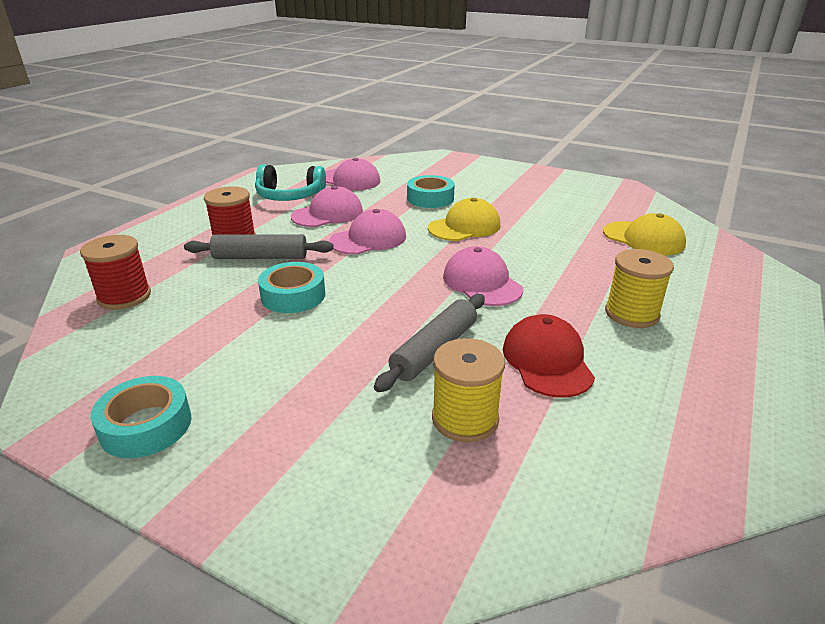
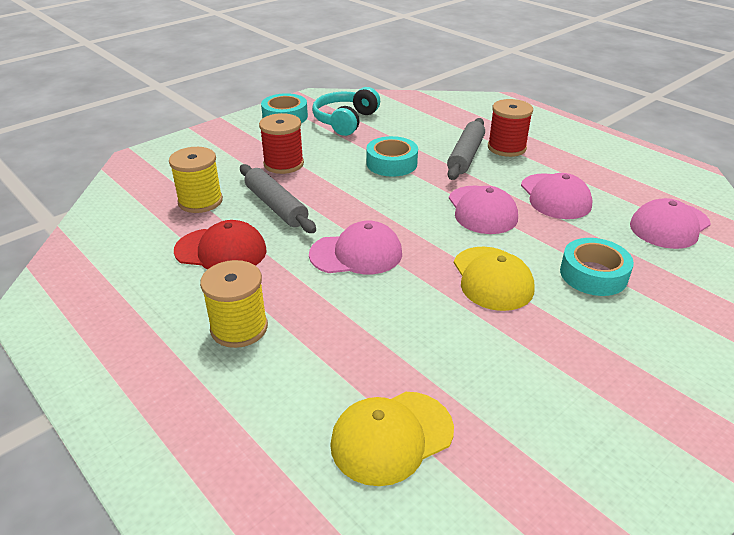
camera: 110 degrees right, 5 degrees up
(124, 296) = (426, 110): red spool -> red spool (283, 164)
(290, 196) = (613, 181): turquoise headphones -> turquoise headphones (345, 121)

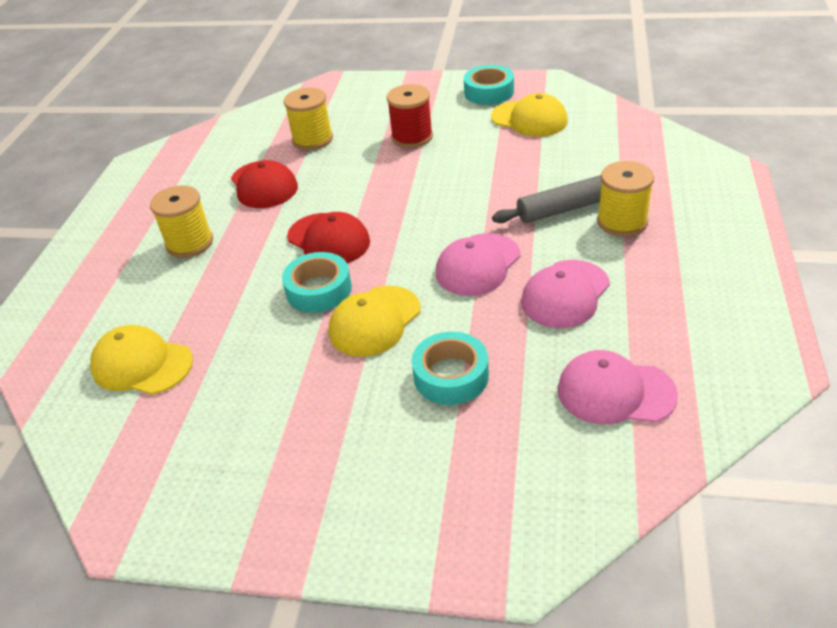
camera: 55 degrees right, 5 degrees up
(276, 206) = (347, 170): grey rolling pin -> none
(345, 121) = (529, 119): turquoise headphones -> yellow cap
(356, 254) = (328, 240): pink cap -> red cap
(391, 163) = (489, 180): turquoise tape -> turquoise tape (319, 290)
(506, 148) = (622, 222): red spool -> yellow spool

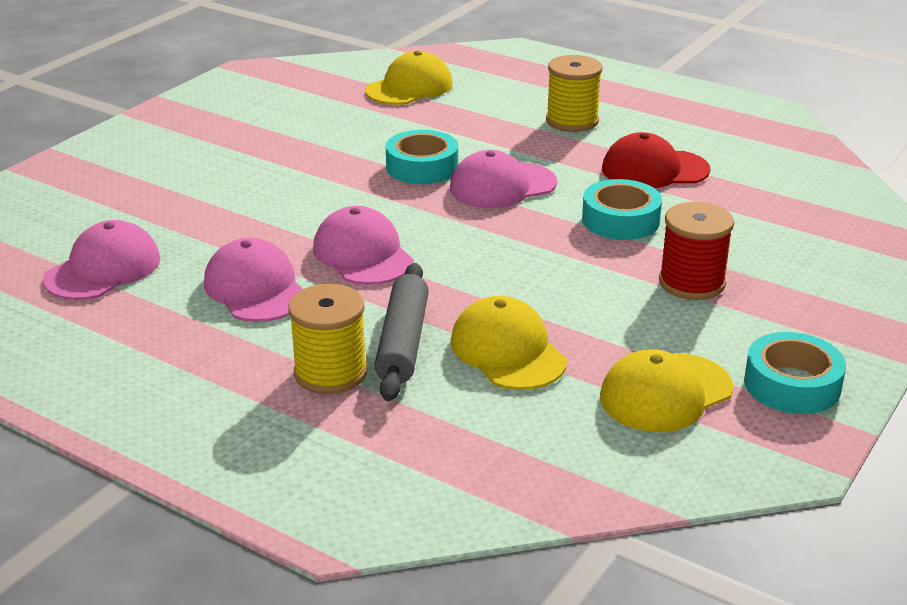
camera: 110 degrees right, 10 degrees down
(312, 139) = (744, 214): yellow spool -> none
(328, 240) = (502, 186): red cap -> pink cap
(374, 321) = (343, 183): yellow cap -> yellow cap (508, 351)
(451, 376) = (228, 201): turquoise tape -> turquoise tape (620, 220)

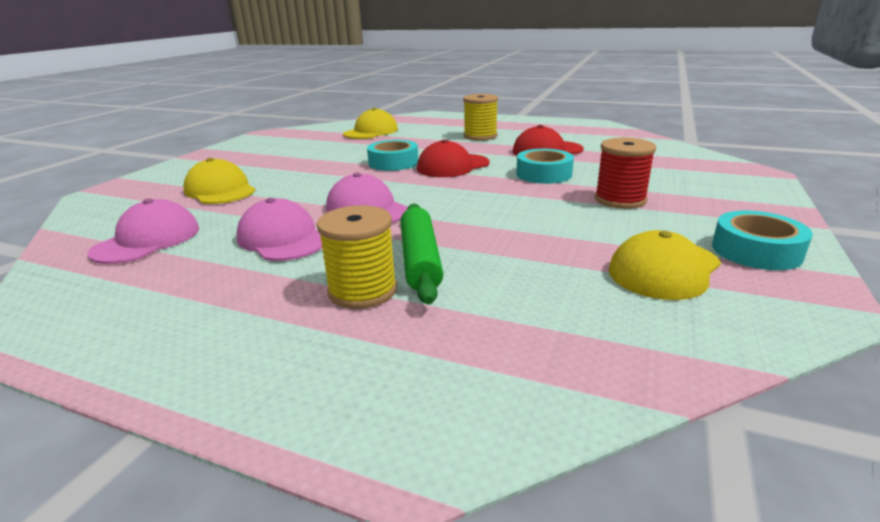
camera: 10 degrees left, 5 degrees down
(402, 342) = (420, 260): grey rolling pin -> green rolling pin
(502, 186) = (452, 166): pink cap -> red cap
(508, 351) = (512, 255): yellow cap -> yellow cap (220, 190)

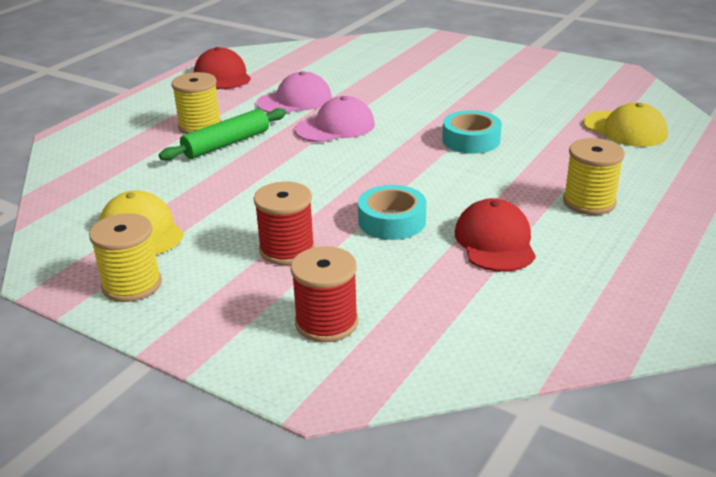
camera: 100 degrees right, 5 degrees up
(147, 240) = (320, 63): pink cap -> none
(220, 190) = (413, 72): yellow cap -> none
(420, 260) = (226, 144): green rolling pin -> green rolling pin turned 45 degrees counterclockwise
(452, 166) = (445, 171): red cap -> red cap (222, 76)
(692, 178) = (326, 322): none -> red spool
(756, 251) = (132, 285): turquoise tape -> yellow spool

